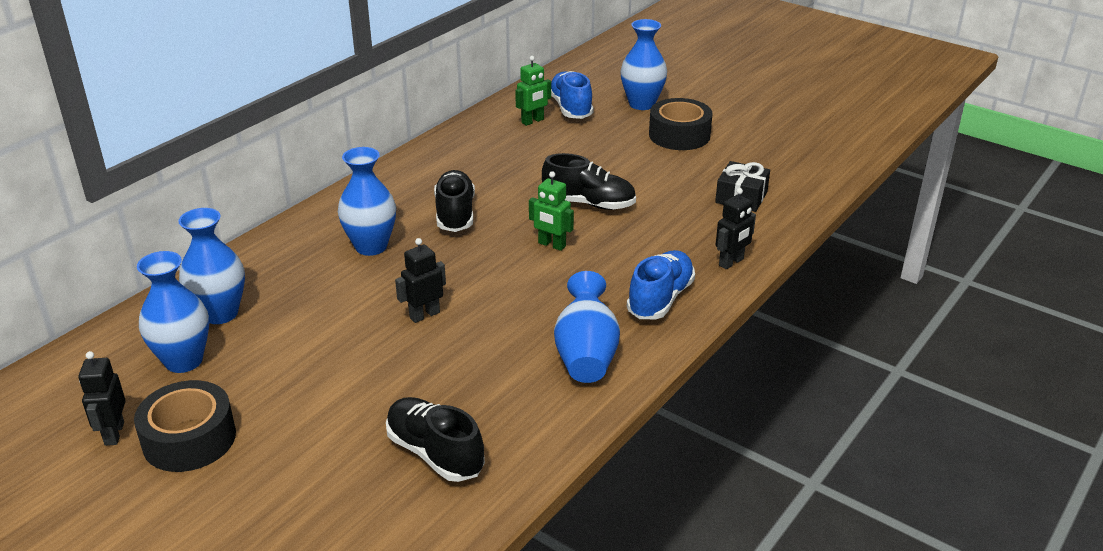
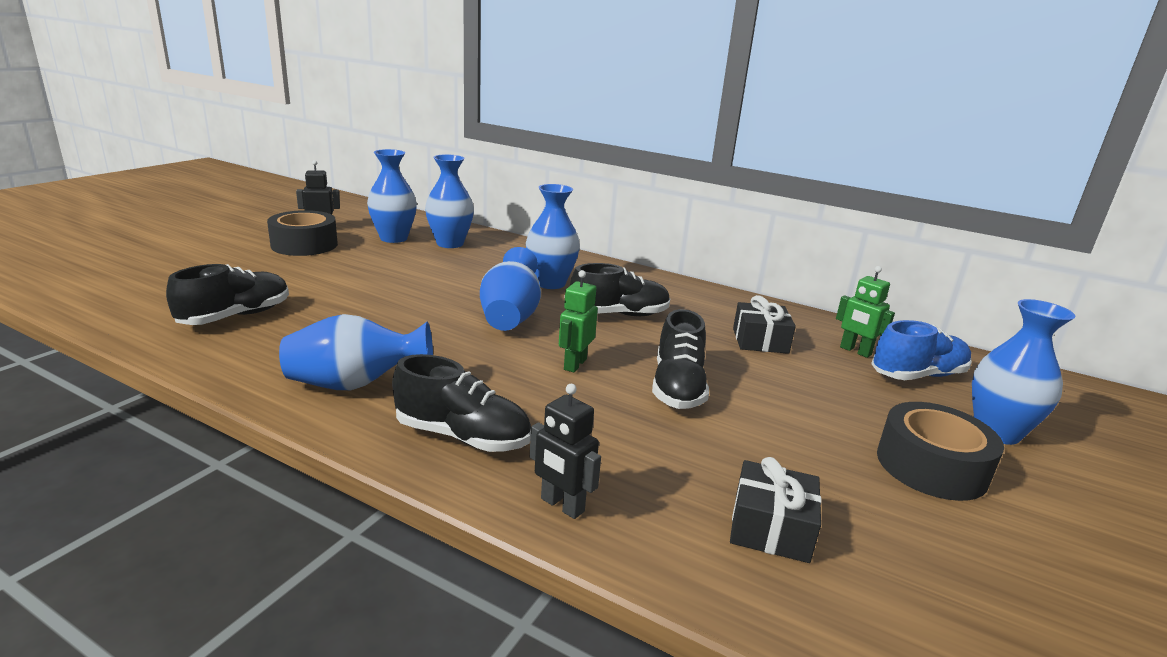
camera: 80 degrees right, 10 degrees down
(424, 315) = (441, 307): black robot -> none
(454, 273) = (510, 317): none -> blue vase
(513, 156) = (760, 340): none -> black gift
(660, 299) = (462, 436): blue shoe -> black shoe

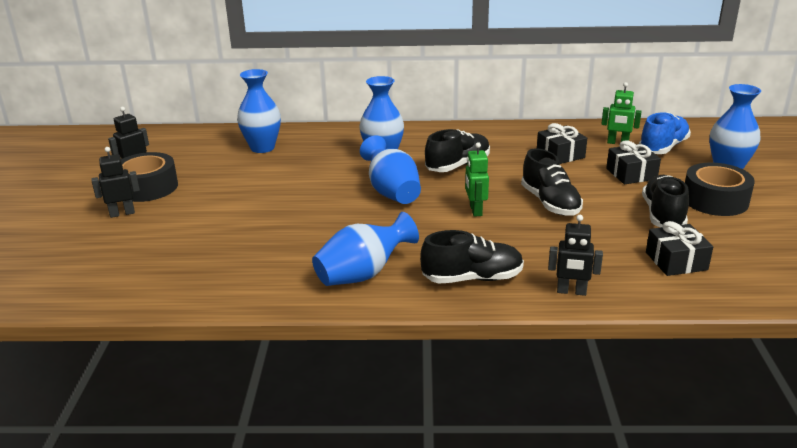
camera: 25 degrees left, 5 degrees up
(236, 316) = (200, 262): black shoe -> black shoe (663, 215)
(250, 257) = (122, 213): none -> black robot
(394, 238) = (211, 157): blue vase -> none
(833, 391) = (631, 174): none -> black gift

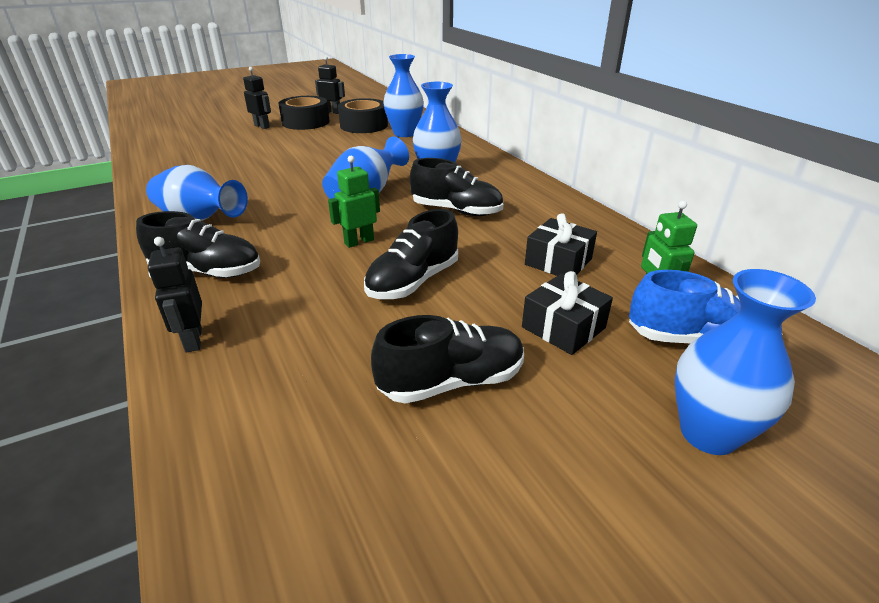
camera: 60 degrees right, 5 degrees up
(472, 278) = (207, 272): black shoe -> black shoe turned 45 degrees counterclockwise
(676, 261) = (308, 420): black gift -> none
(715, 200) = (557, 434): black tape -> black tape (364, 125)

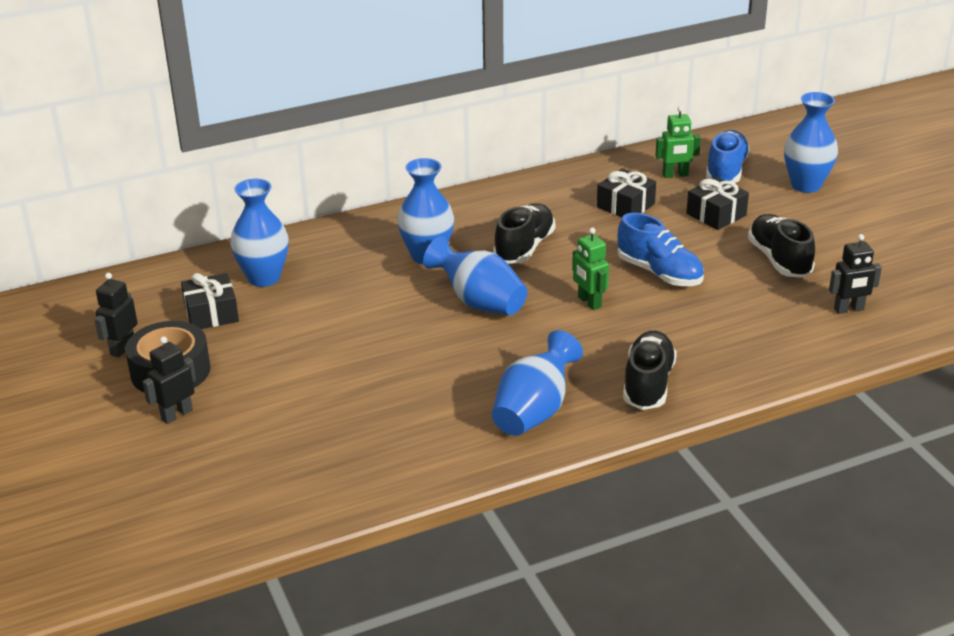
camera: 85 degrees left, 0 degrees up
(193, 340) = (751, 372): black robot -> black robot (849, 309)
(364, 125) = (211, 313): black tape -> black gift
(413, 281) = (659, 273): black shoe -> blue shoe

